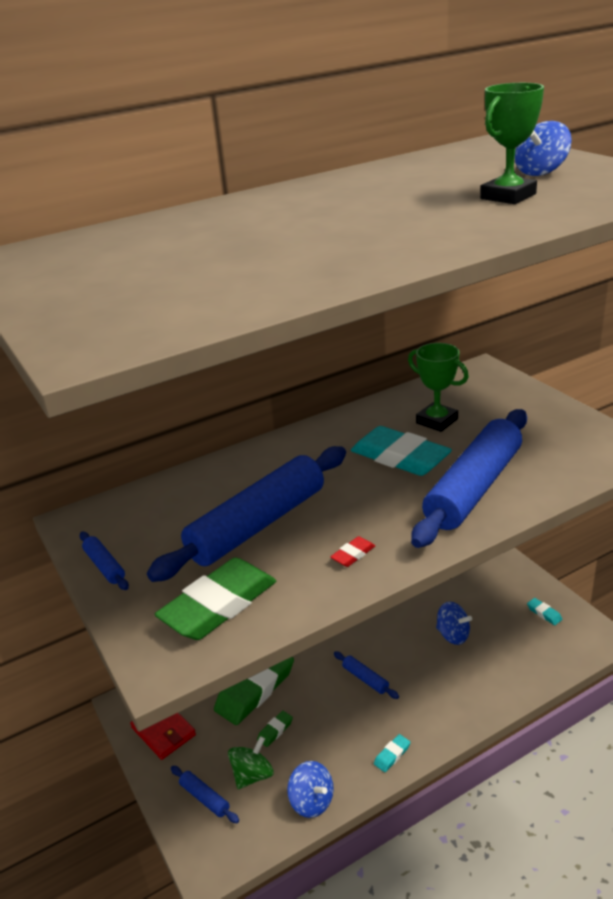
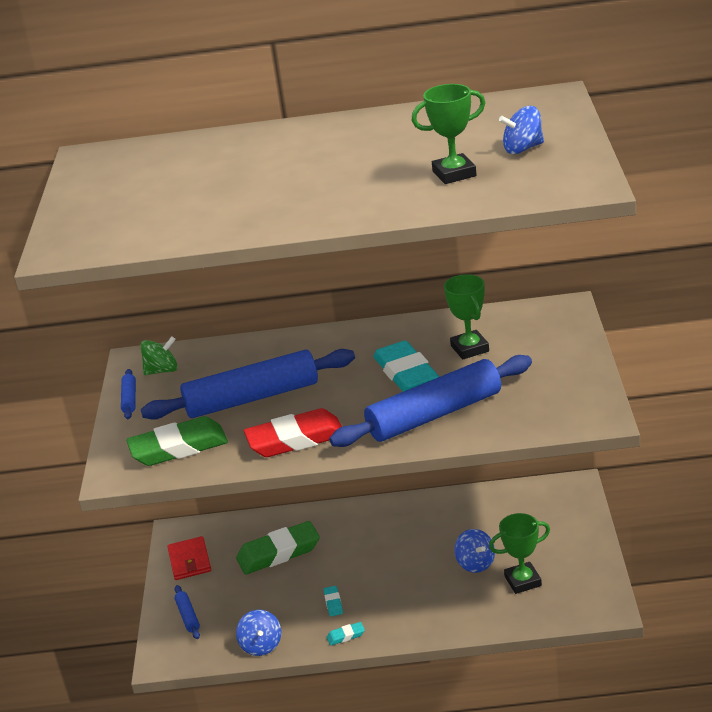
camera: 30 degrees right, 0 degrees up
(252, 775) = (232, 613): green spinning top -> green spinning top (162, 370)
(275, 730) = (271, 588): green eraser -> none
(353, 554) = (295, 439): red eraser -> red eraser, size x2.38
(365, 679) = (371, 574): blue rolling pin -> none
(508, 637) = (523, 581): none -> green trophy
(544, 613) = (575, 572): turquoise eraser -> turquoise eraser (333, 603)

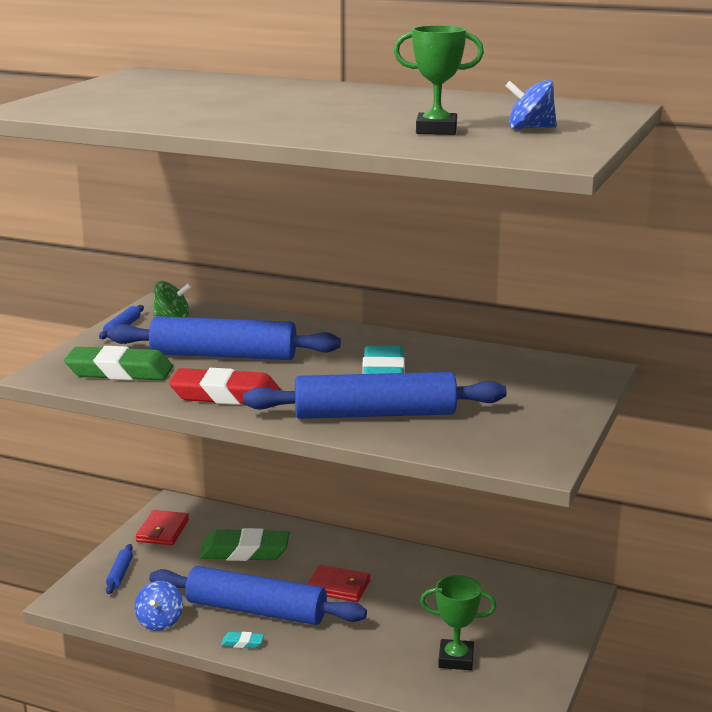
camera: 20 degrees right, 10 degrees down
(333, 603) = (256, 611): turquoise eraser -> blue rolling pin
(383, 555) = (338, 587): none -> red wallet
(470, 348) = (465, 375): green trophy -> none
(475, 563) = (421, 626): blue spinning top -> none

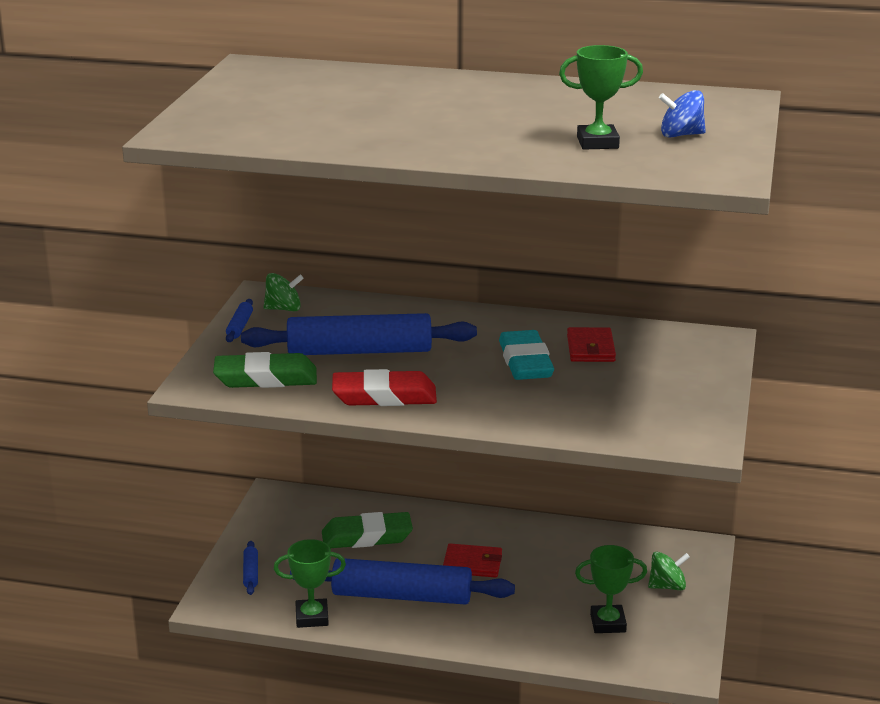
camera: 10 degrees left, 5 degrees up
(160, 622) = (312, 617): blue spinning top -> green trophy
(163, 531) = (275, 523): red wallet -> red wallet (590, 348)
(242, 643) = (401, 629): turquoise eraser -> none
(375, 414) = (535, 405): blue rolling pin -> none
(530, 628) = (667, 586): none -> green spinning top

